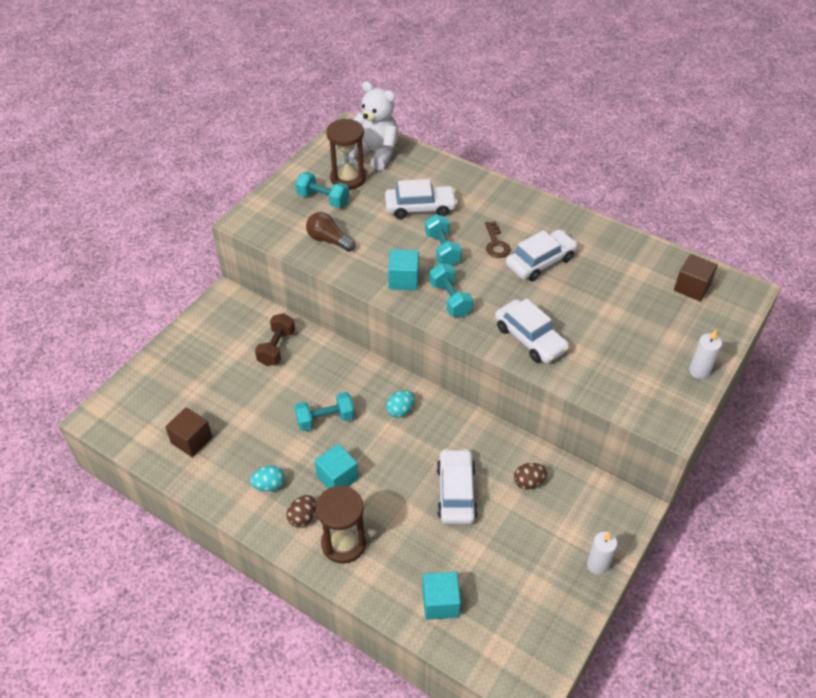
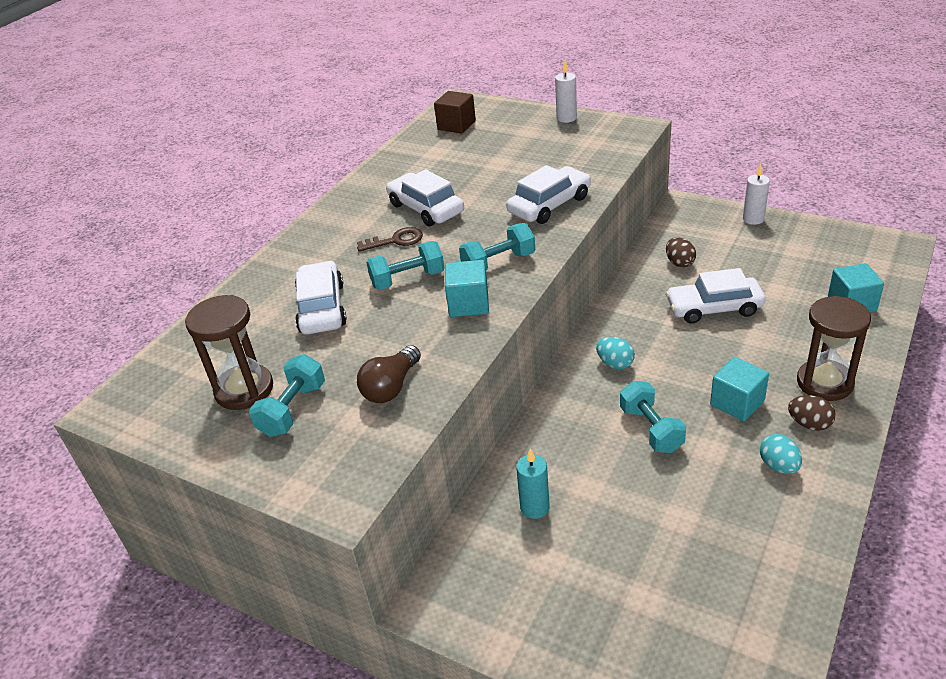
camera: 90 degrees left, 10 degrees down
(191, 440) = (742, 575): brown cube -> none
(276, 348) = (535, 507): brown dumbbell -> turquoise candle
(375, 153) = (186, 369): white teddy bear -> none

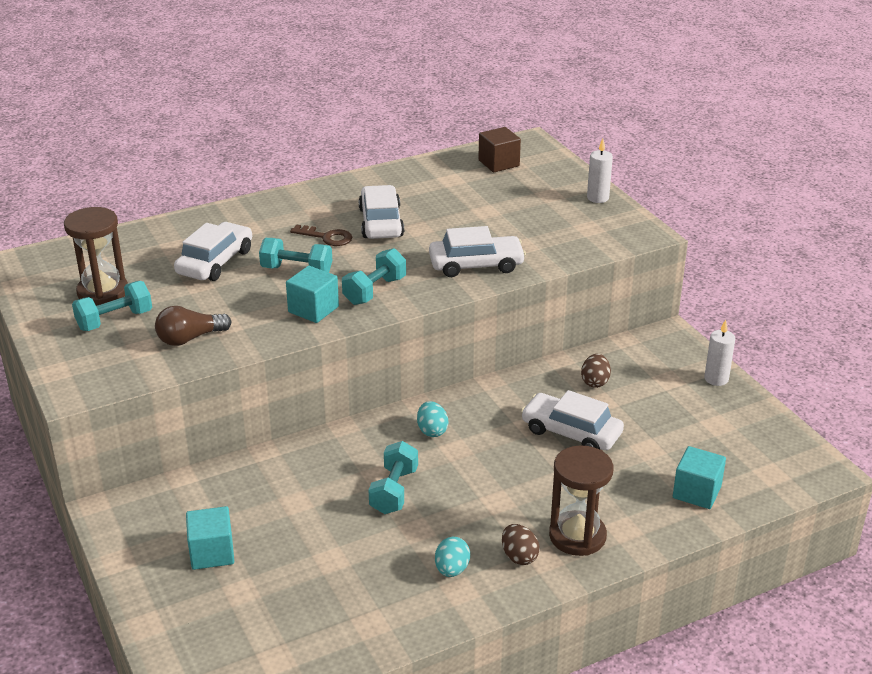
camera: 30 degrees right, 5 degrees down
(498, 263) = (374, 291): turquoise dumbbell -> turquoise dumbbell turned 60 degrees counterclockwise
(535, 507) = (245, 494): turquoise candle -> none
(737, 403) = (485, 510): turquoise cube -> turquoise cube (212, 553)

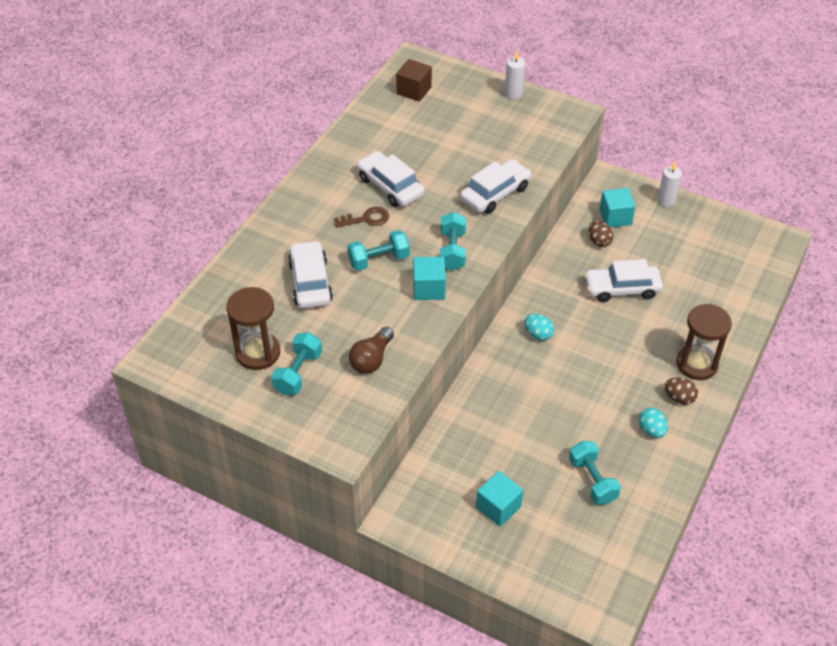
camera: 35 degrees left, 15 degrees up
(394, 491) = (561, 394): turquoise dumbbell -> turquoise dumbbell (592, 480)
(696, 492) = (731, 294): turquoise cube -> turquoise cube (615, 217)

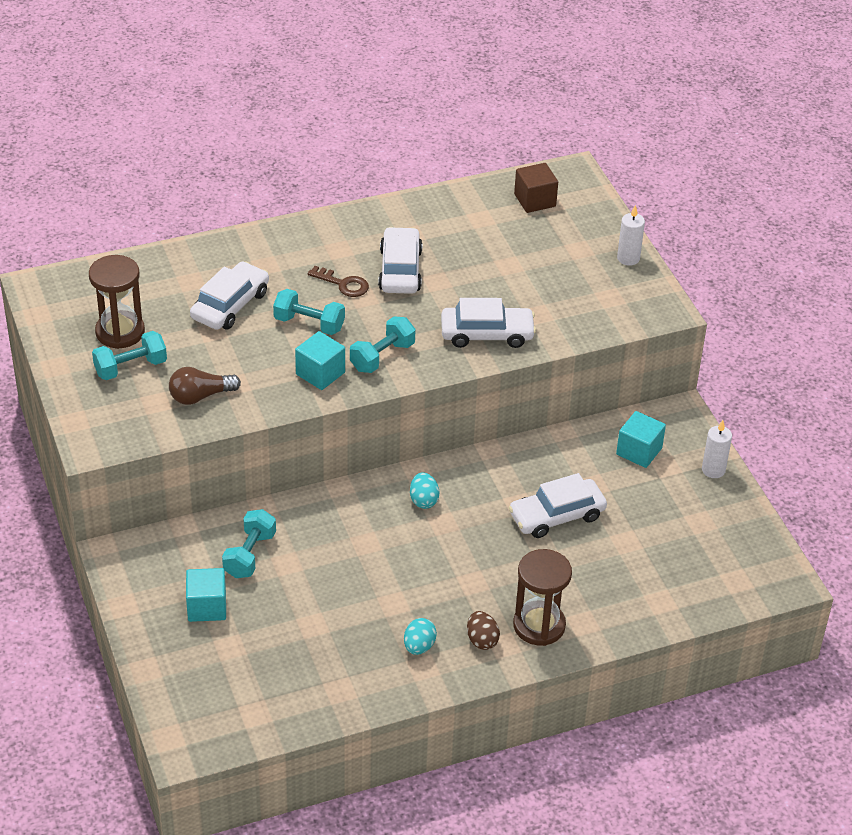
camera: 40 degrees right, 5 degrees down
(592, 480) = (312, 646): turquoise dumbbell -> turquoise dumbbell (250, 555)
(599, 241) = (592, 461): brown egg -> none
(622, 289) = (556, 516): white car -> white car turned 60 degrees counterclockwise

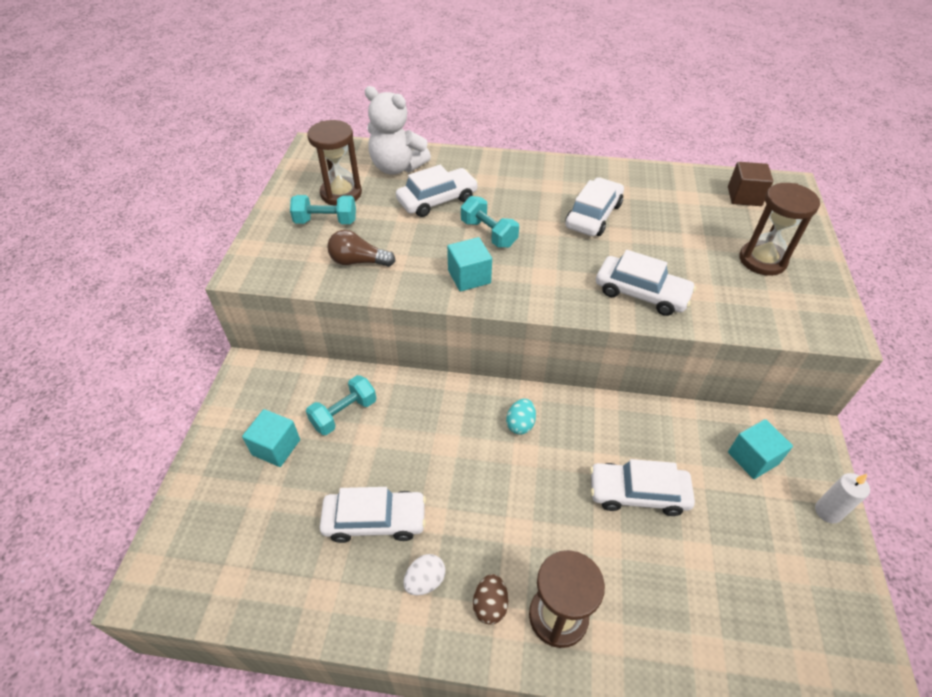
camera: 30 degrees right, 5 degrees up
(156, 281) = (397, 167): none -> white teddy bear
(343, 284) = (538, 212): brown key -> none
(345, 624) = (375, 520): none -> white car
(382, 356) = (532, 281): turquoise dumbbell -> none
(419, 646) = (425, 581): turquoise egg -> white egg
(578, 265) = (762, 260): none -> brown hourglass
(628, 258) = (816, 269): white candle -> none

